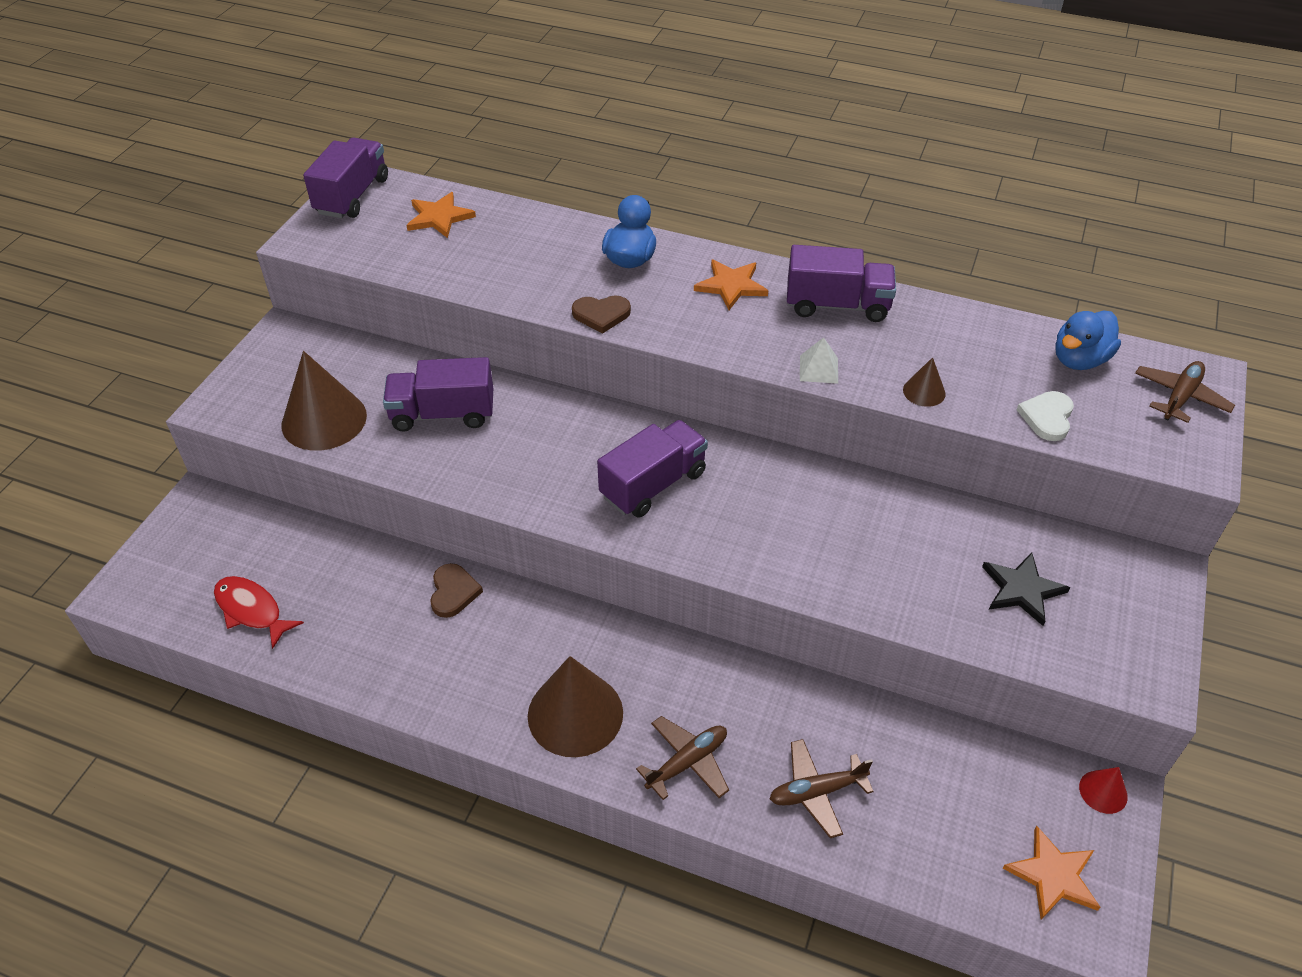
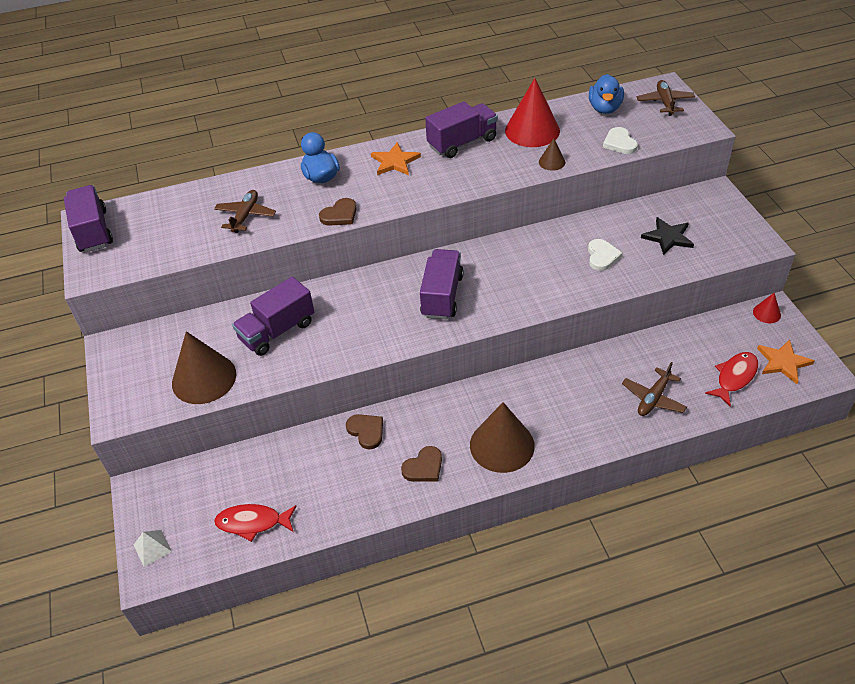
camera: 35 degrees left, 0 degrees up
(439, 217) = (171, 214): orange star -> none
(468, 676) = (424, 467): none -> brown heart
(687, 762) = (581, 428): brown plane -> brown plane (245, 216)
(818, 369) = (489, 179): white pyramid -> white pyramid (152, 548)
(902, 559) = (602, 256): none -> white heart
(944, 337) = (532, 130): none -> red cone
(958, 844) = (734, 377): none -> red fish

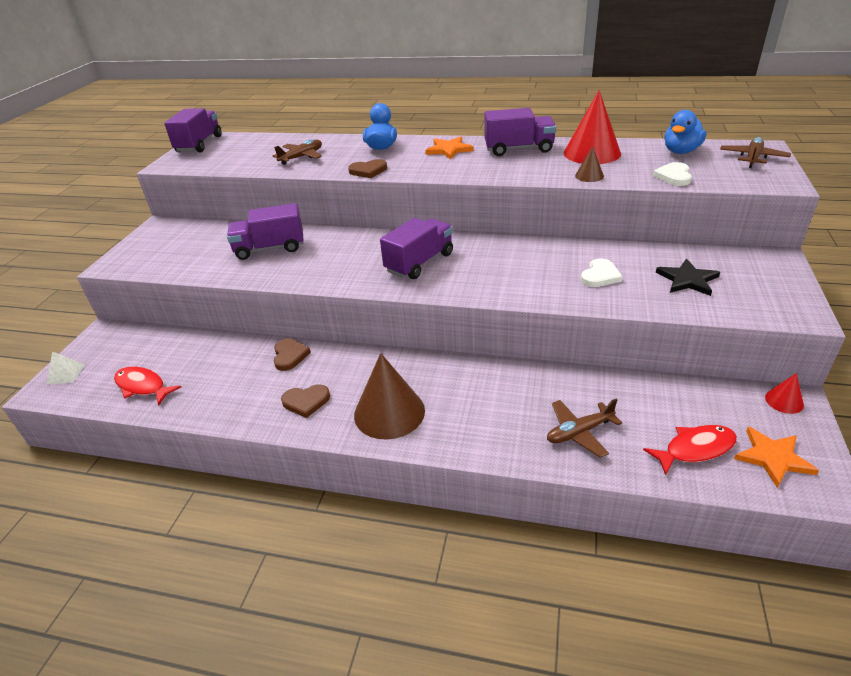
camera: 30 degrees right, 10 degrees down
(204, 378) = (188, 261): brown cone -> none

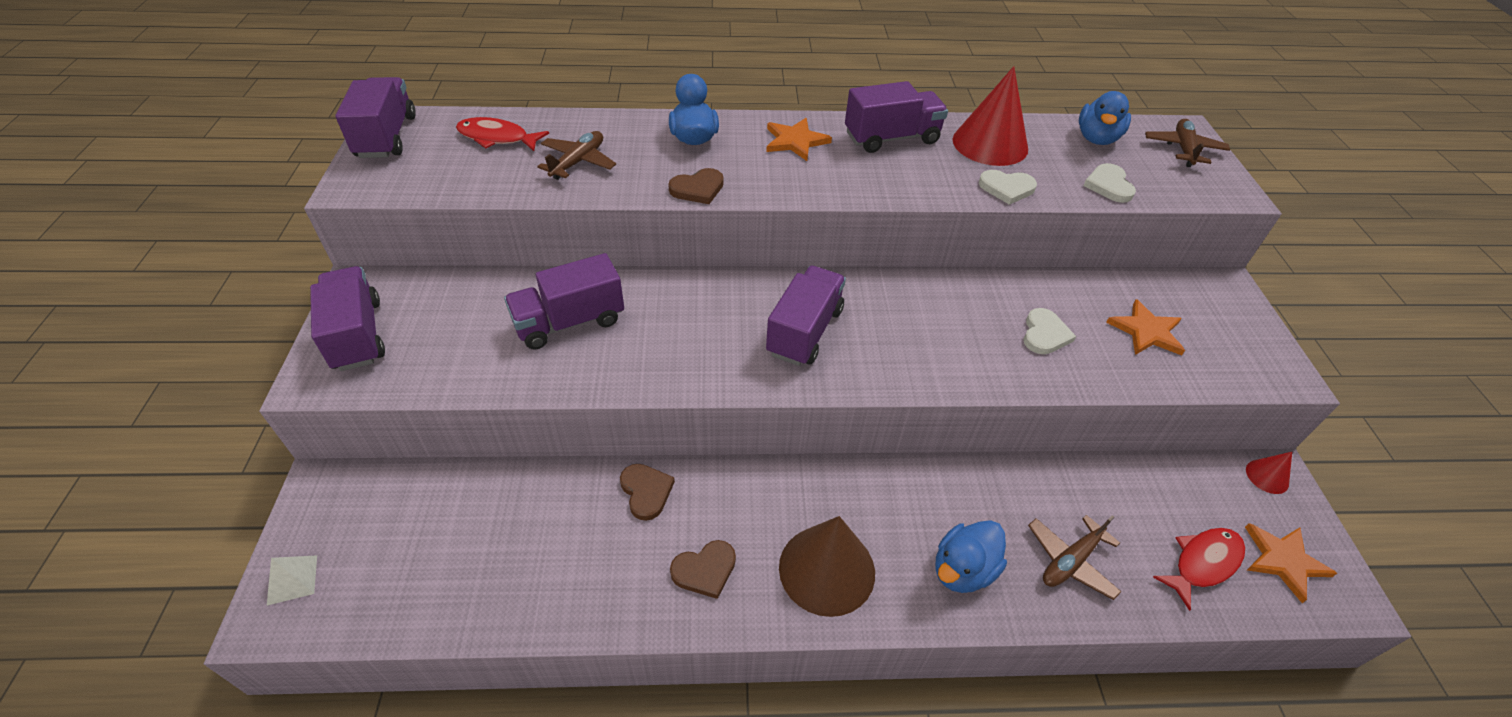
camera: 20 degrees left, 10 degrees up
(143, 386) = (439, 583): red fish -> red fish (497, 138)
(146, 247) = (357, 335): none -> purple truck
(490, 426) = (962, 570): none -> blue duck
(589, 176) = (1006, 188): brown cone -> white heart
(687, 280) = (1146, 331): black star -> orange star

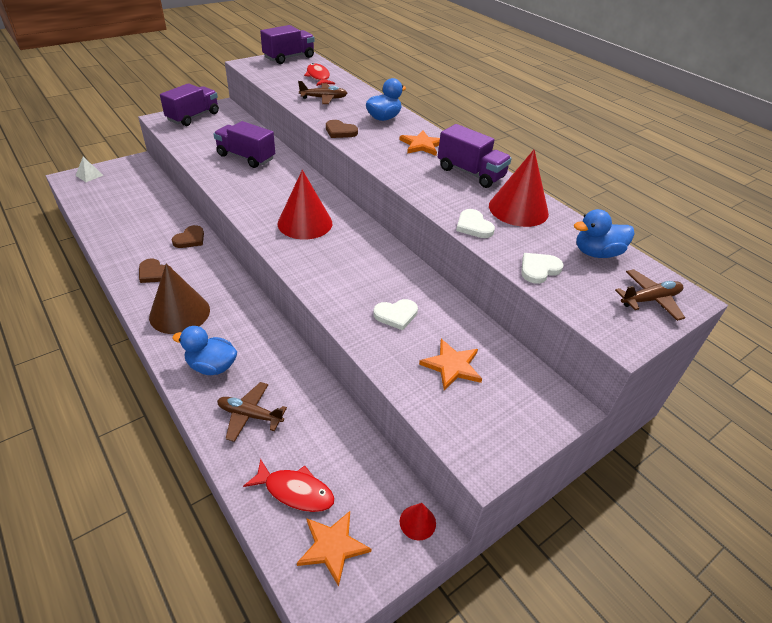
camera: 55 degrees right, 5 degrees down
(805, 332) = (305, 223): purple truck -> red cone

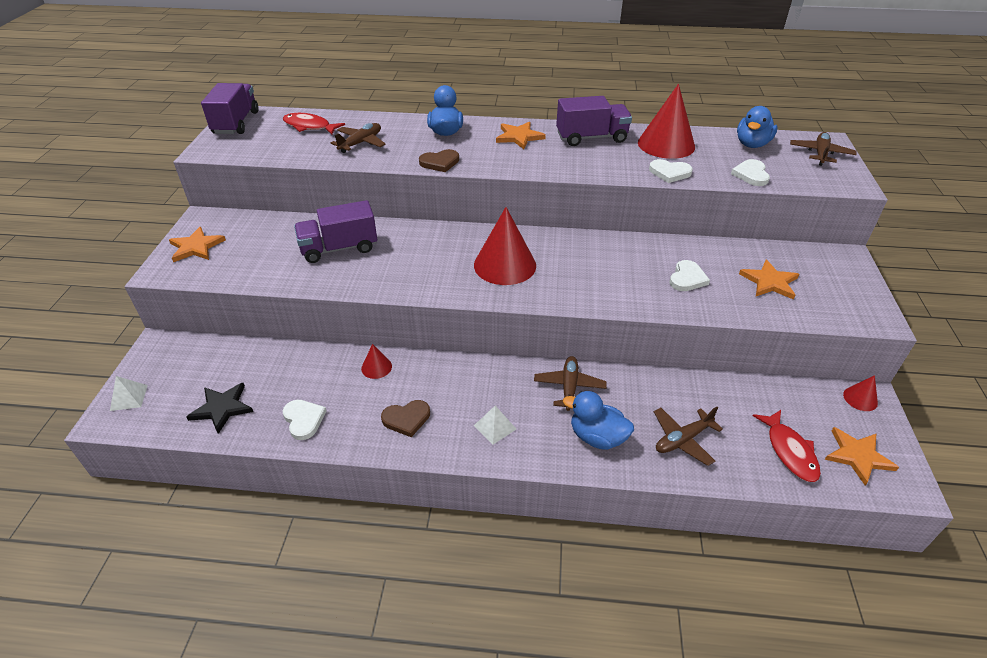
camera: 45 degrees left, 0 degrees up
(106, 206) = (222, 408): none -> black star
(120, 236) = (304, 420): none -> white heart
(179, 313) = (495, 427): brown cone -> white pyramid
(190, 239) = (376, 367): brown heart -> red cone
(193, 117) = (196, 247): purple truck -> orange star
(212, 366) = (597, 437): blue duck -> blue duck turned 60 degrees clockwise
(252, 329) = (569, 387): none -> brown plane
(295, 491) = (789, 451): red fish -> red fish turned 105 degrees clockwise

